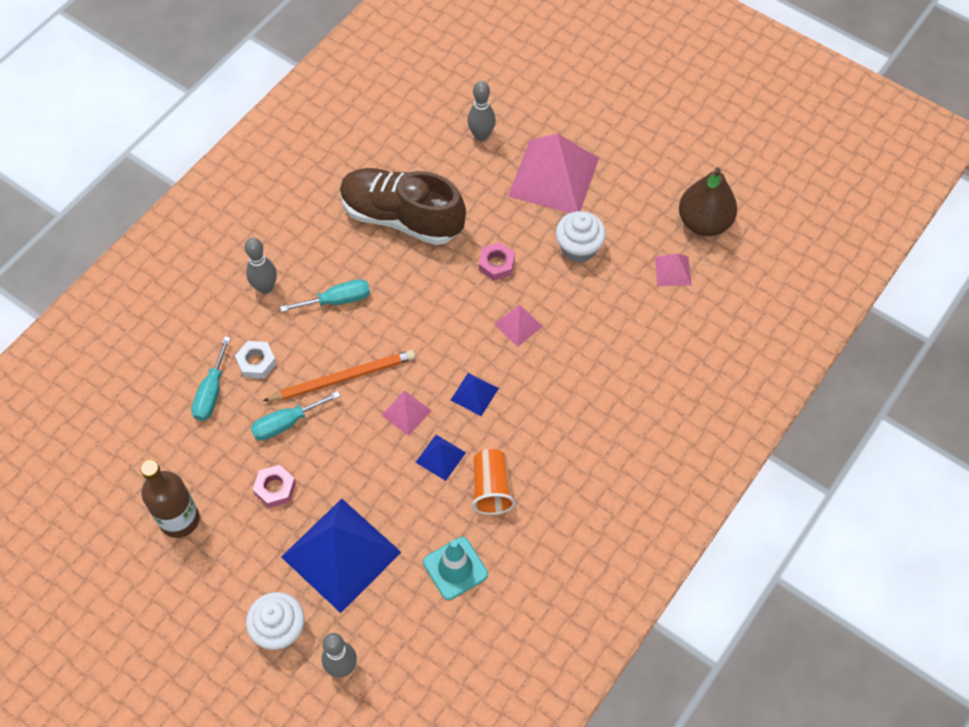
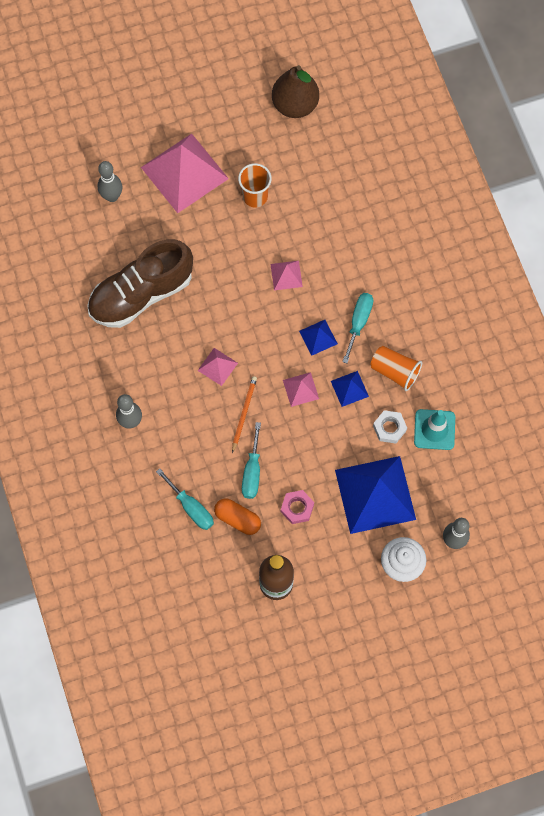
camera: 55 degrees left, 10 degrees up
(227, 441) = (237, 519): none -> orange capsule
(256, 362) = (189, 463): white nut -> white nut (389, 428)
(337, 300) = (178, 379): turquoise screwdriver -> turquoise screwdriver (358, 322)
(343, 378) = (244, 413): orange pencil -> orange pencil, size x0.63
(496, 264) = (228, 257): pink nut -> none
(578, 248) = (255, 196): white cupcake -> orange cup
(672, 271) = (317, 151): pink pyramid -> pink pyramid (217, 366)

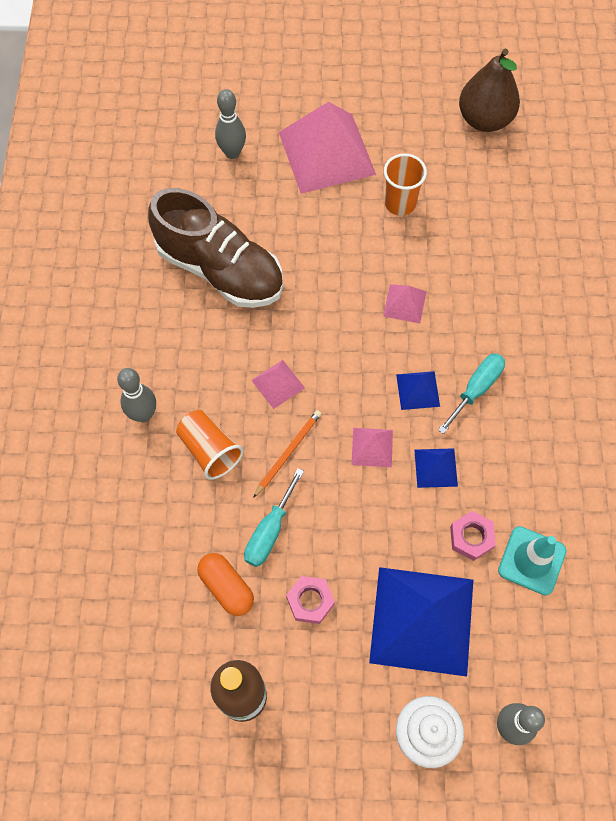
camera: 20 degrees right, 5 degrees down
(141, 294) = (220, 269): brown shoe -> brown shoe turned 135 degrees counterclockwise
(191, 507) = (173, 550): turquoise screwdriver -> none
(389, 428) = (471, 537): white nut -> pink nut
(394, 371) = (503, 466): orange cup -> orange cup (210, 450)

